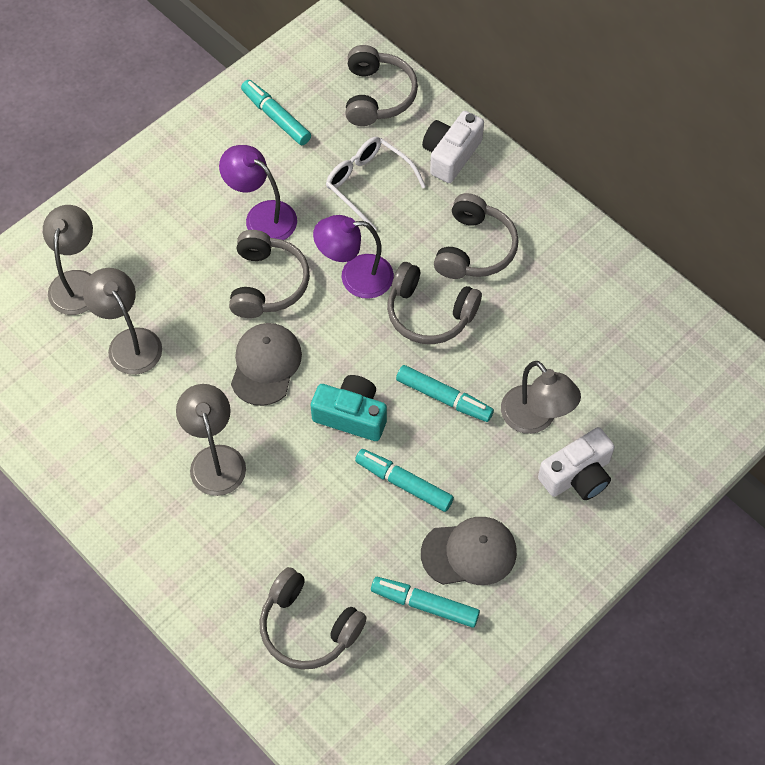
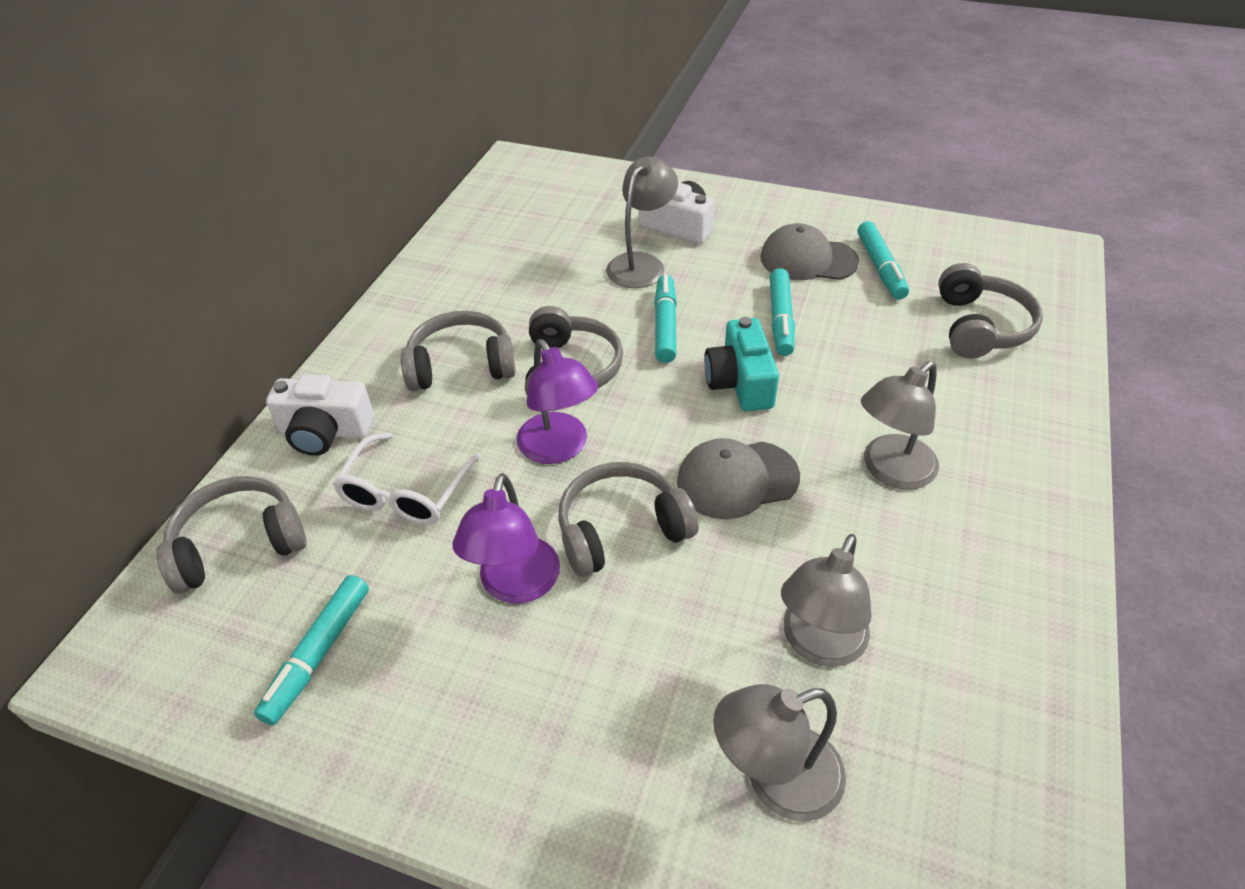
camera: 115 degrees left, 15 degrees down
(469, 553) = (808, 259): grey cap -> grey cap turned 45 degrees counterclockwise

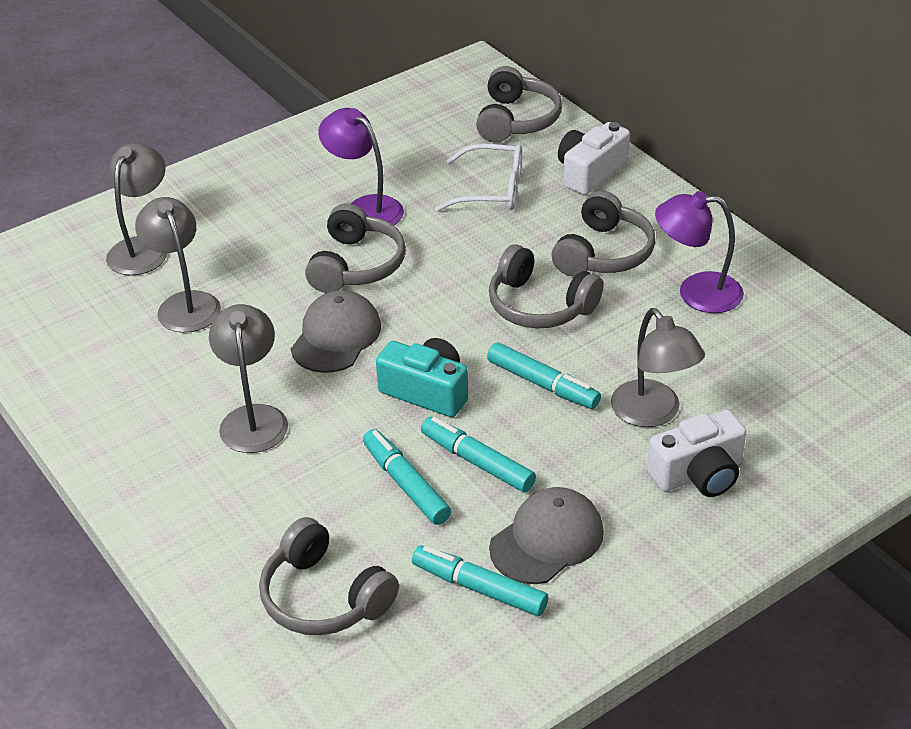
camera: 125 degrees right, 5 degrees down
(318, 654) = (400, 130): turquoise marker -> turquoise marker (406, 484)
(406, 492) = (491, 190): white glasses -> white glasses turned 135 degrees clockwise
(559, 449) = (459, 267): purple lamp -> purple lamp (696, 292)

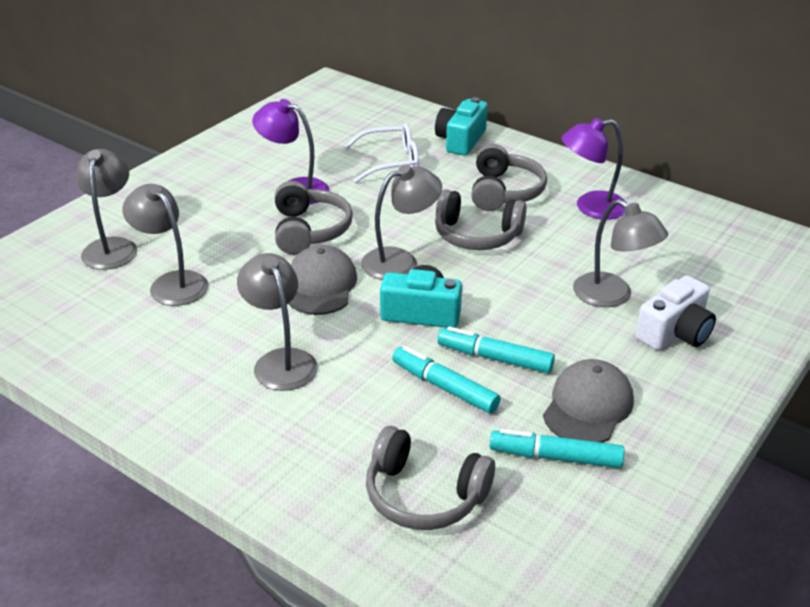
camera: 20 degrees left, 5 degrees down
(436, 322) = (400, 261): none -> grey lamp
(517, 120) = (383, 114): grey headphones -> none
(543, 384) = (513, 291): turquoise marker -> none
(590, 172) = (461, 140): white camera -> turquoise camera

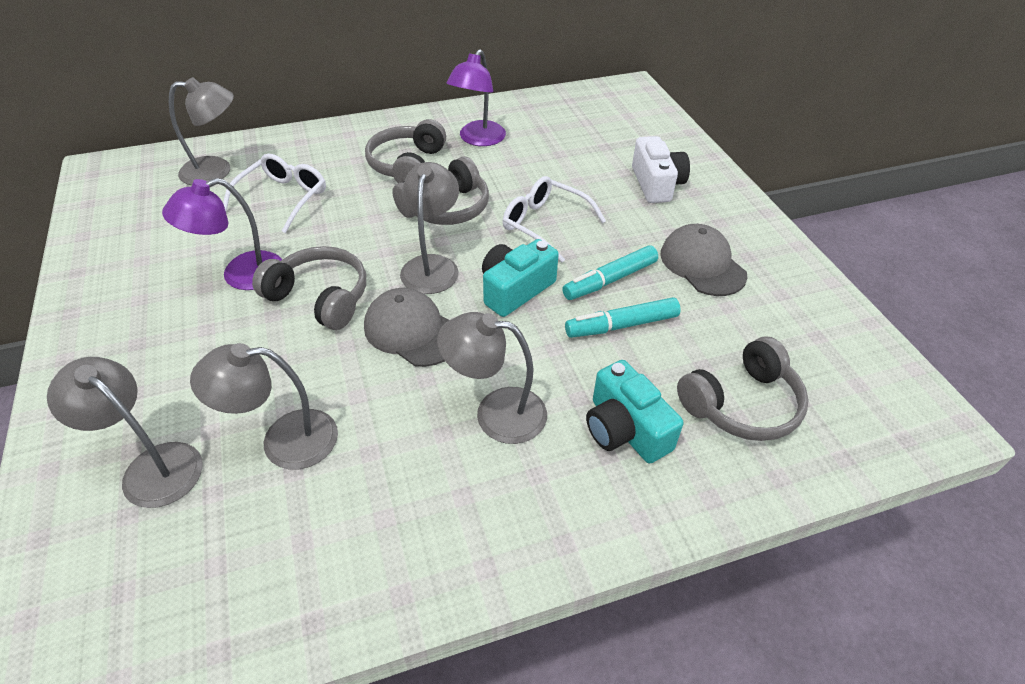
camera: 55 degrees left, 10 degrees up
(461, 140) = (306, 148): turquoise camera -> turquoise camera (625, 429)
(504, 192) = (407, 165): grey headphones -> grey headphones turned 120 degrees counterclockwise
(523, 293) = (545, 224): none -> white glasses
(555, 457) = (745, 309): turquoise marker -> none
(612, 296) = (591, 187): grey lamp -> grey lamp (217, 171)

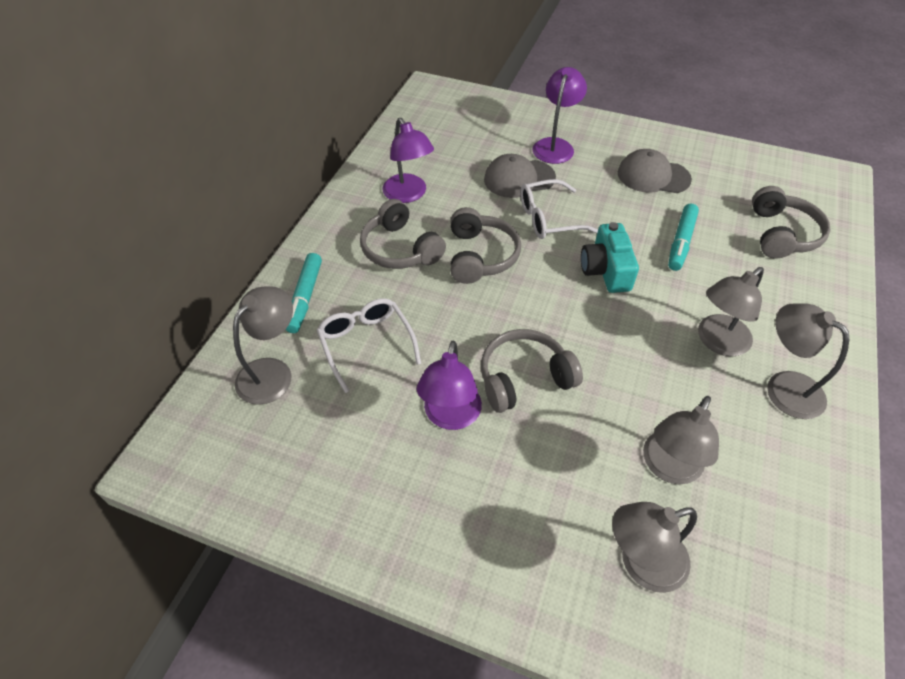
camera: 50 degrees left, 5 degrees up
(412, 331) = (606, 344): grey cap -> grey cap (519, 179)
(432, 266) = (542, 298): grey lamp -> grey lamp (784, 387)
(609, 280) = (634, 222): turquoise marker -> turquoise marker (305, 297)
(625, 429) = (769, 292): turquoise camera -> none
(656, 184) = (555, 145): white camera -> purple lamp

